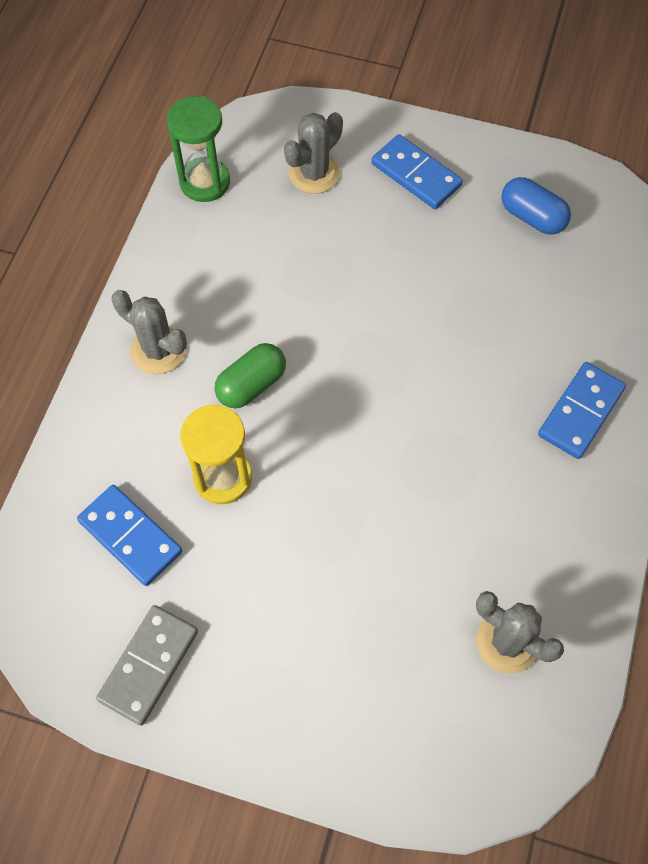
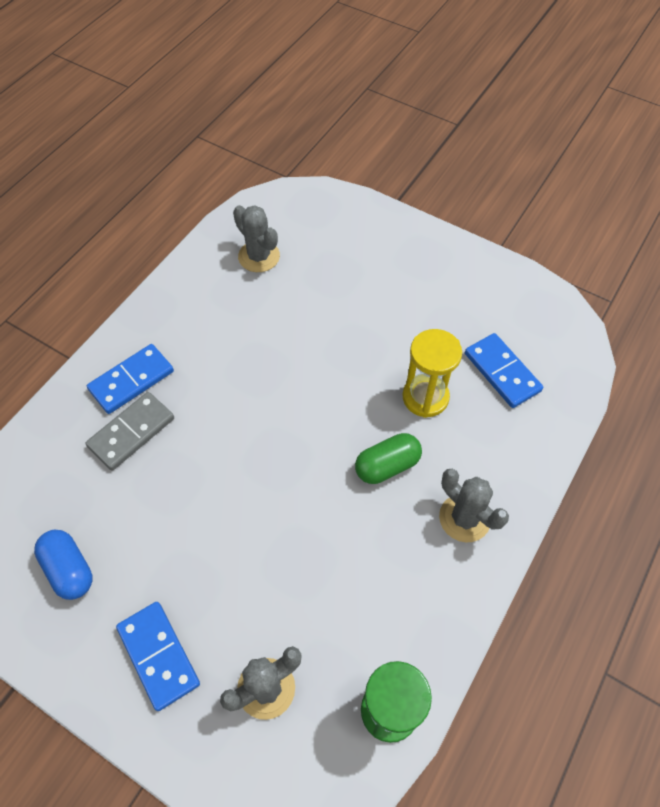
camera: 165 degrees left, 5 degrees down
(148, 665) = (495, 293): grey domino -> grey domino (132, 432)

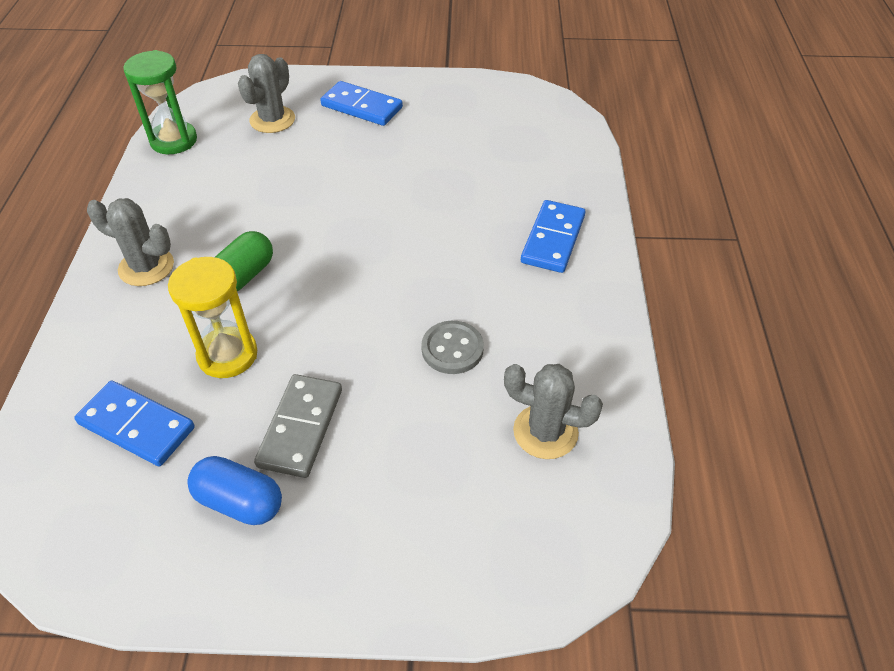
camera: 150 degrees right, 10 degrees down
(69, 569) = (468, 118): blue capsule -> blue capsule (239, 502)
(132, 432) = (509, 204): grey domino -> grey domino (300, 427)
(273, 329) = (452, 349): none -> grey button

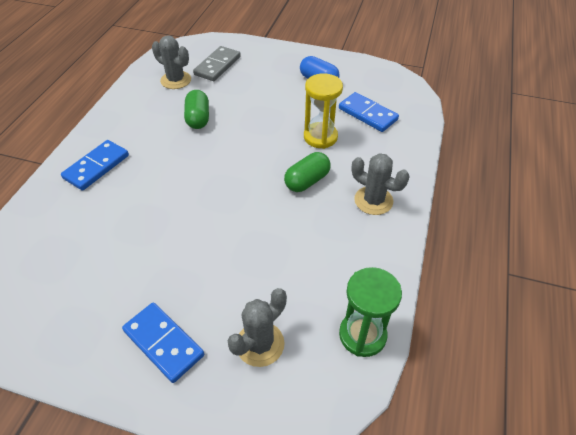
camera: 165 degrees left, 0 degrees up
(300, 427) = (287, 100): grey domino -> grey domino (217, 66)
(452, 349) = (198, 118): grey button -> green capsule

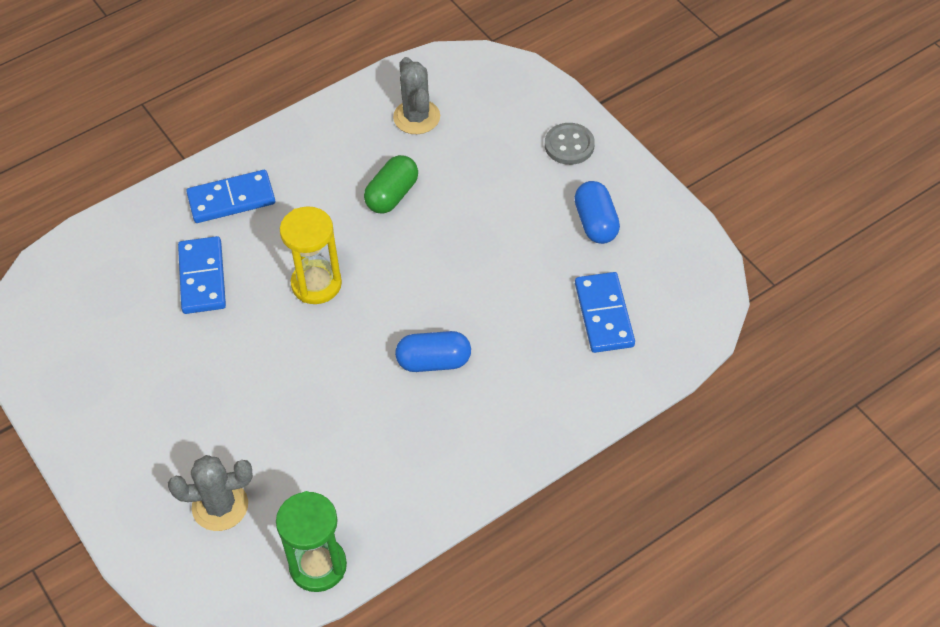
camera: 40 degrees right, 5 degrees up
(164, 343) = (142, 445): blue domino -> blue domino (202, 277)
(217, 66) = (488, 121): grey domino -> none
(269, 57) = (569, 145): none -> grey button
(307, 181) = (434, 361): green capsule -> blue capsule
(320, 137) = (509, 312): yellow hourglass -> yellow hourglass (316, 284)
(373, 200) = (482, 435): grey cactus -> none

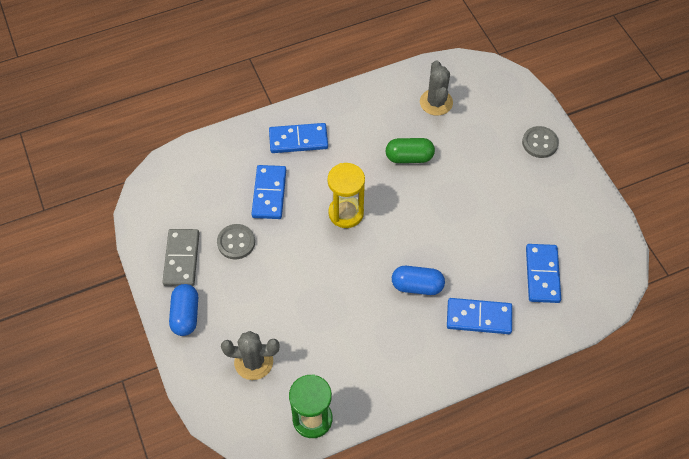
camera: 10 degrees right, 5 degrees up
(91, 388) = (182, 259): none -> grey domino
(166, 351) = (236, 242): none -> grey button
(392, 195) = (409, 157): green capsule -> green capsule turned 45 degrees clockwise
(527, 387) = (479, 317): none -> blue domino
(596, 223) = (548, 205): blue capsule -> blue capsule (185, 315)

